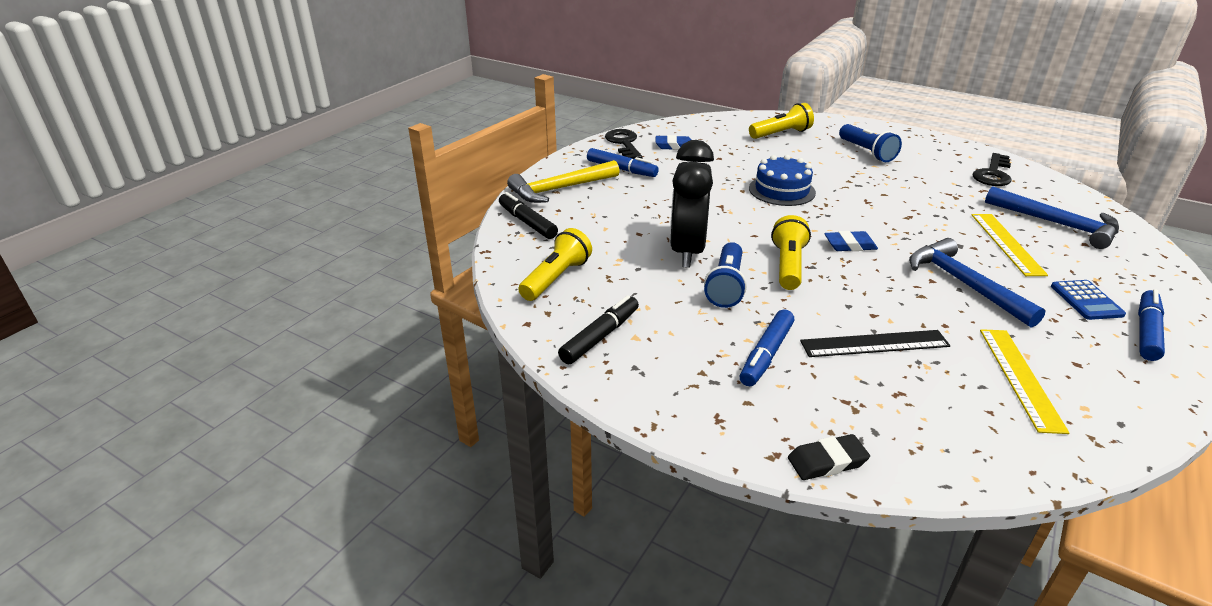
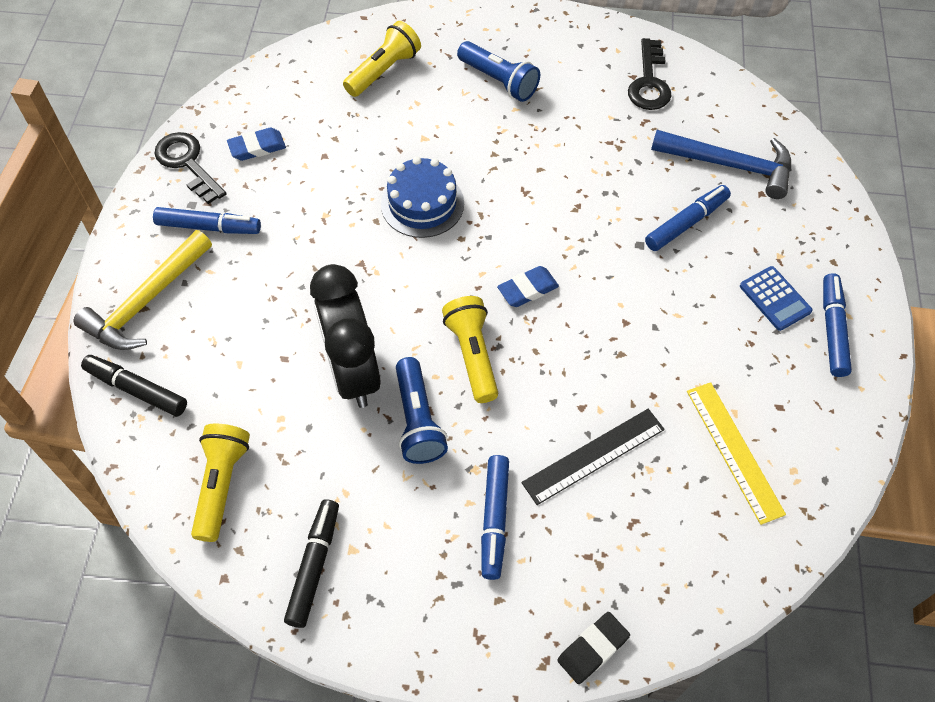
camera: 25 degrees left, 25 degrees up
(964, 284) = (658, 317): blue hammer -> none
(1007, 243) = (686, 223): yellow ruler -> blue marker

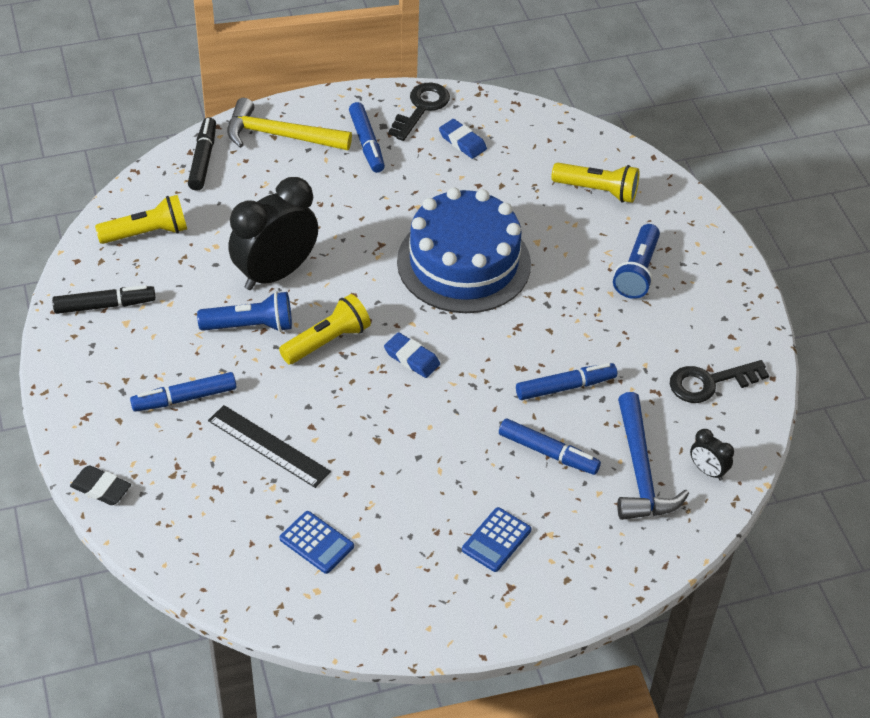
camera: 65 degrees right, 10 degrees down
(418, 420) = (250, 326): blue flashlight -> blue flashlight turned 150 degrees counterclockwise
(422, 204) = (464, 263): blue cake -> blue cake, size x1.72
(734, 451) = (316, 542): yellow ruler -> blue calculator
(745, 121) = (707, 471): none -> black clock
(833, 329) = (484, 593): blue marker -> blue marker (565, 387)

